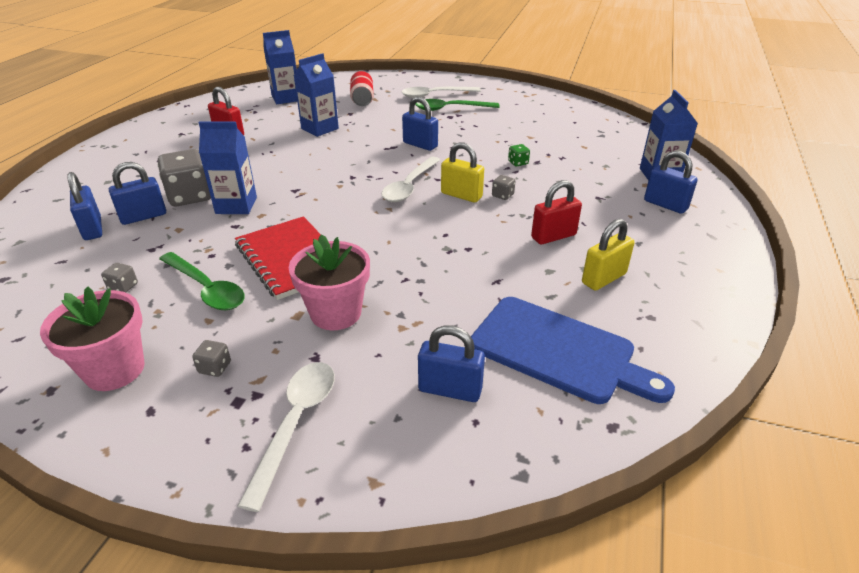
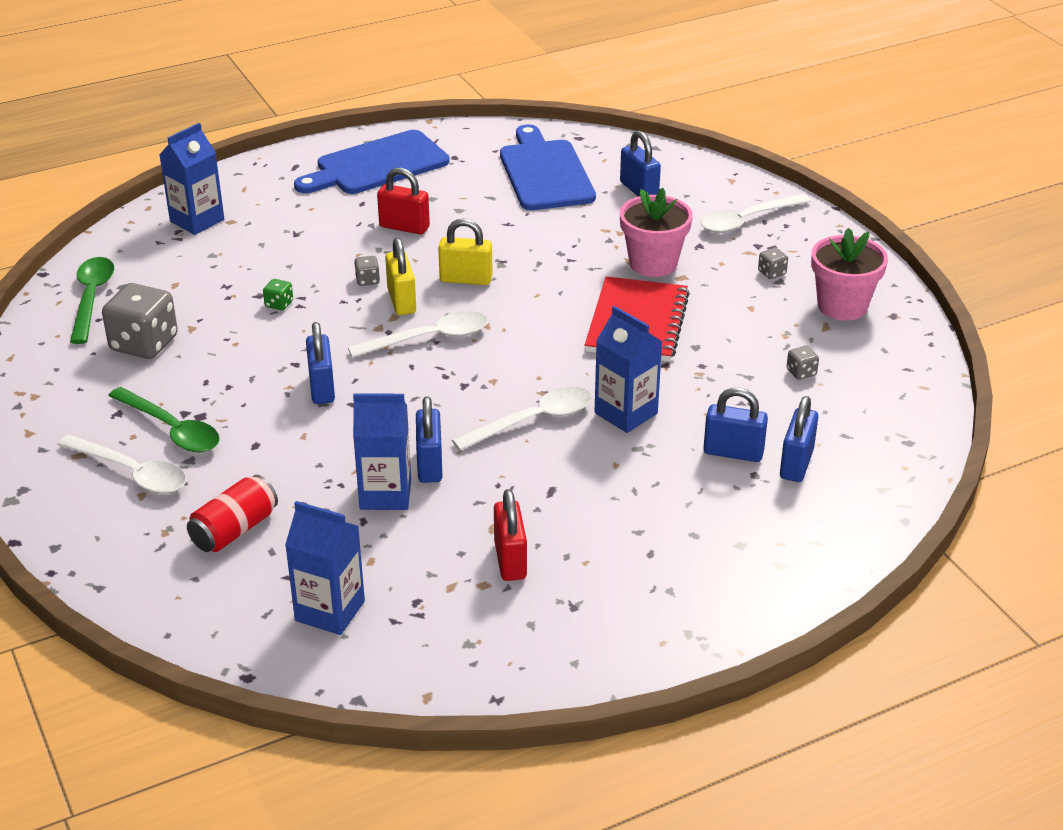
camera: 135 degrees left, 0 degrees up
(190, 196) = (662, 456): grey dice -> grey dice (144, 344)
(206, 289) = (732, 334): green spoon -> green spoon (92, 298)
(288, 179) = (533, 421): none -> white spoon
(603, 278) = (434, 186): yellow padlock -> yellow padlock (466, 279)
(665, 205) = (264, 199): blue padlock -> blue padlock (430, 465)
(675, 270) = (377, 165): none -> blue cutting board

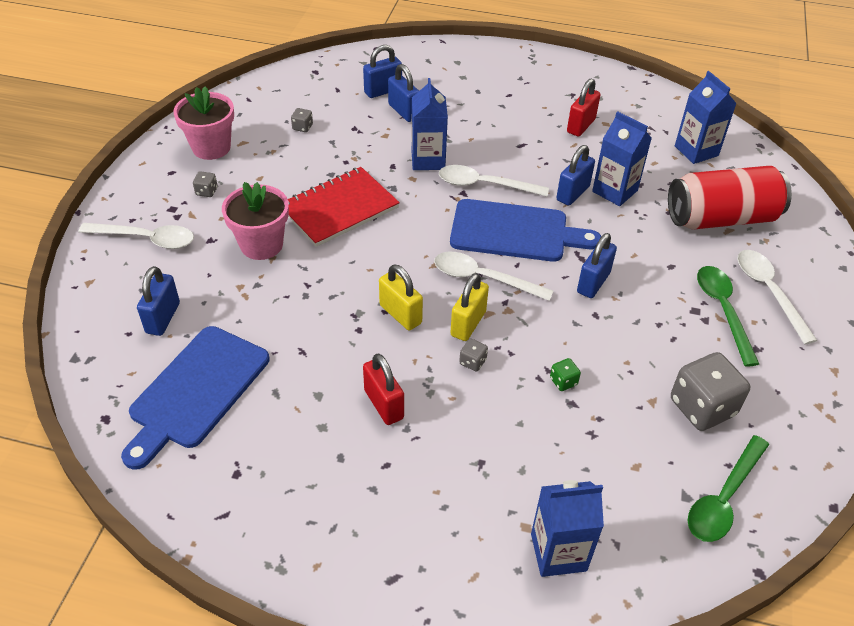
camera: 140 degrees left, 10 degrees up
(234, 530) = (721, 218): red can -> red can, size x1.75
(377, 165) = (316, 515): blue cutting board -> blue cutting board (515, 232)

